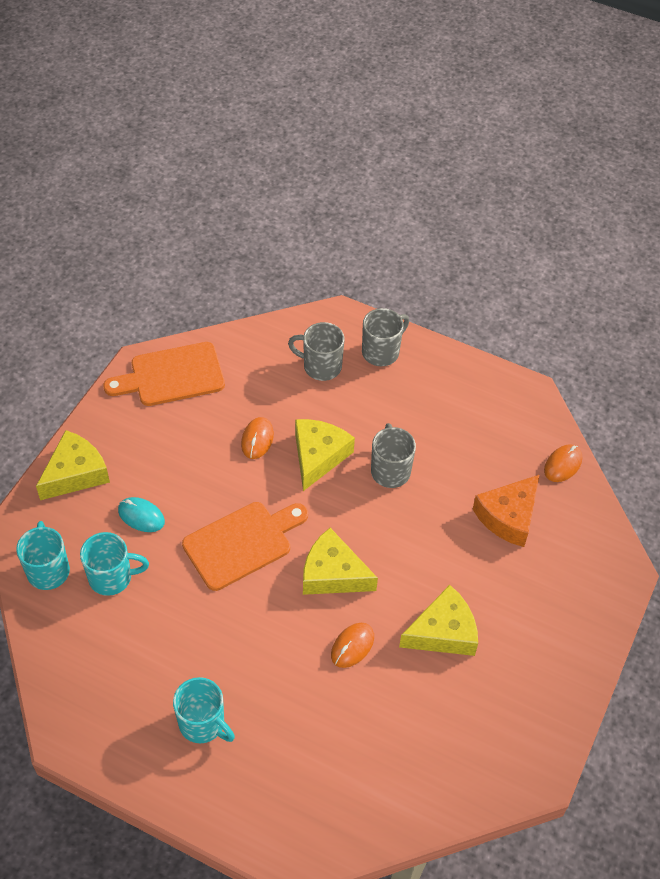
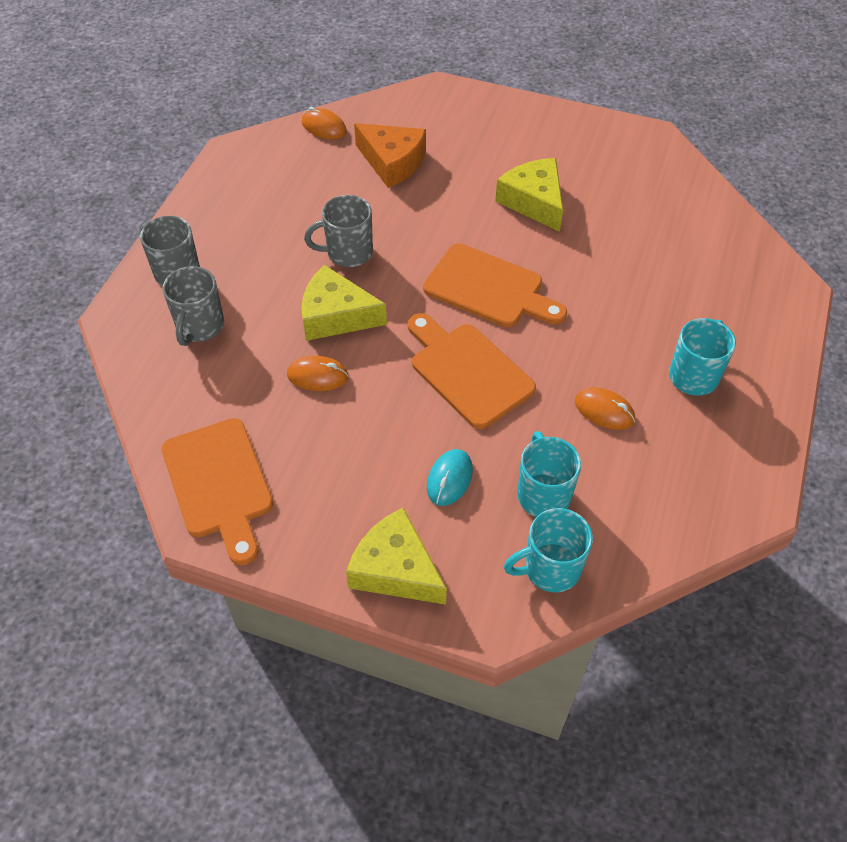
camera: 95 degrees left, 0 degrees up
(333, 574) = (489, 288): yellow cheese -> orange cutting board
(352, 646) = (569, 266): orange mouse -> orange mouse (604, 410)

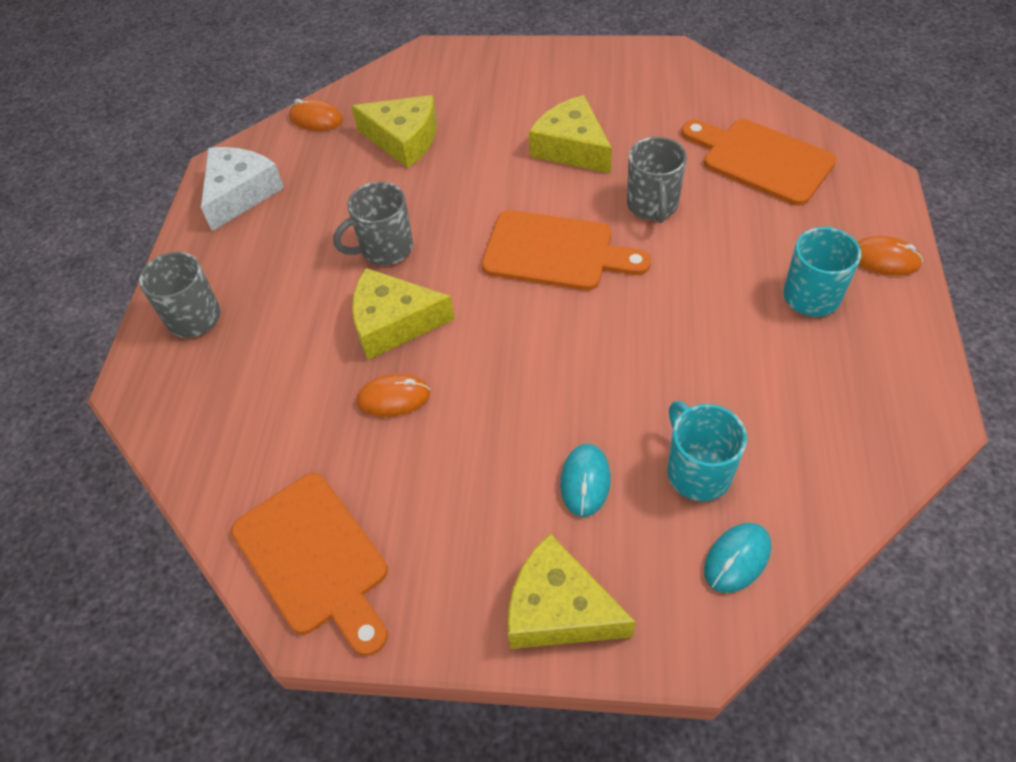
camera: 10 degrees left, 0 degrees up
(199, 326) = (237, 373): grey mug -> grey mug (652, 205)
(242, 178) = (240, 194): none -> white cheese
(392, 162) = (404, 140): orange cheese -> yellow cheese
(467, 371) = (563, 350): orange cutting board -> orange cutting board (761, 160)
(550, 568) = (737, 559): turquoise mug -> turquoise mouse
(604, 410) = (730, 357): orange mouse -> orange mouse (884, 259)

